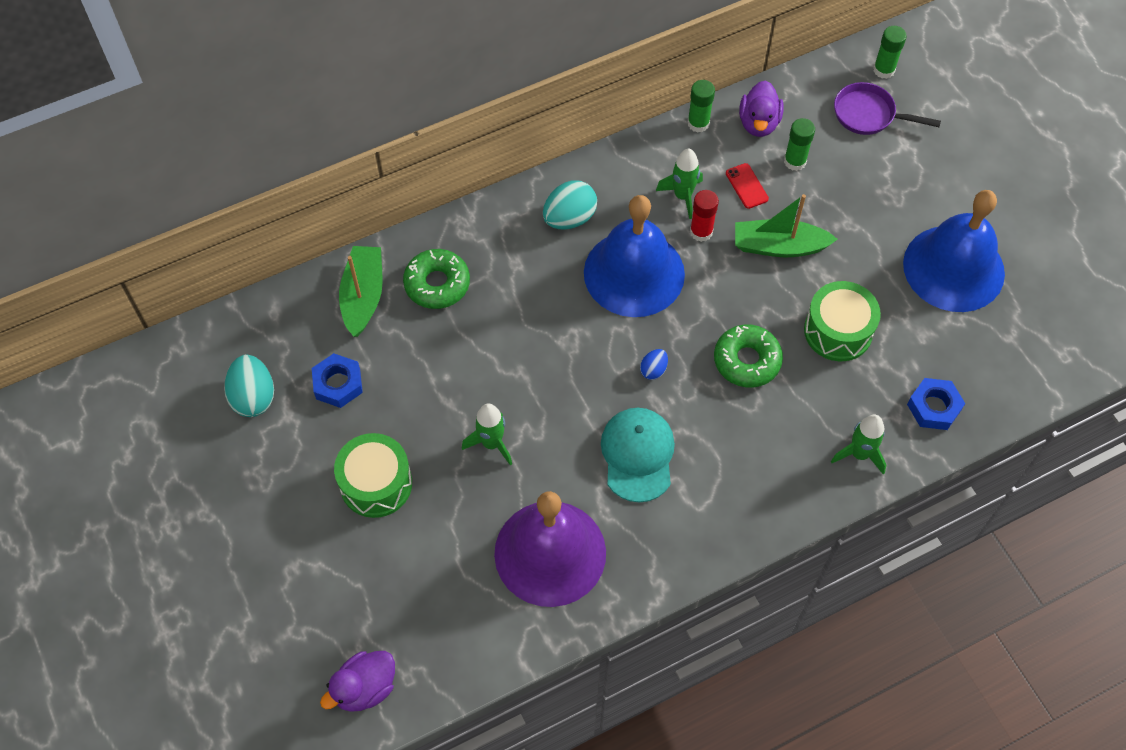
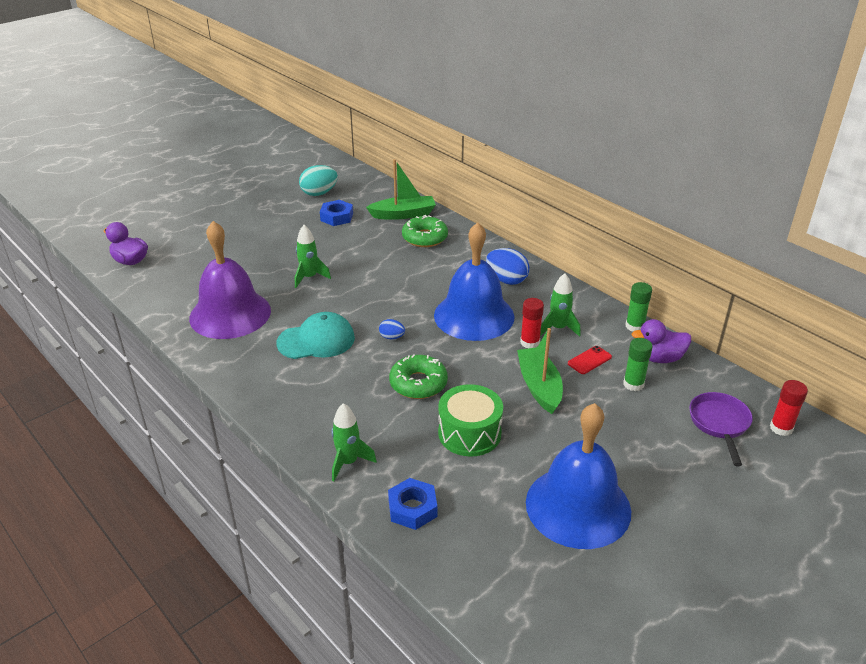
camera: 75 degrees right, 25 degrees down
(376, 484) = (270, 241): green drum -> none
(569, 218) = (506, 280): turquoise egg -> blue egg
(884, 70) = (781, 428): green glue stick -> red glue stick

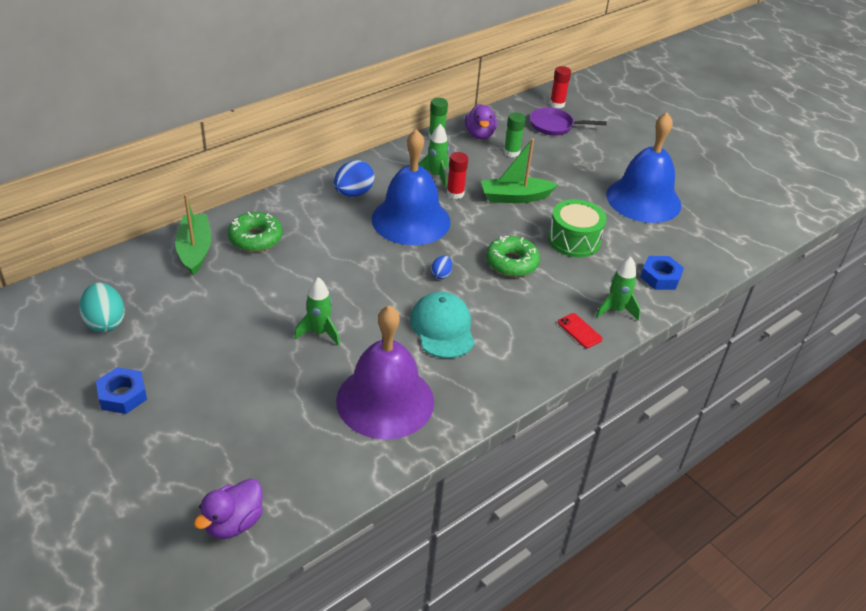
camera: 90 degrees left, 5 degrees up
(337, 217) = (180, 307): blue nut -> blue nut (122, 395)
(589, 360) = (481, 167): red phone -> red phone (579, 331)

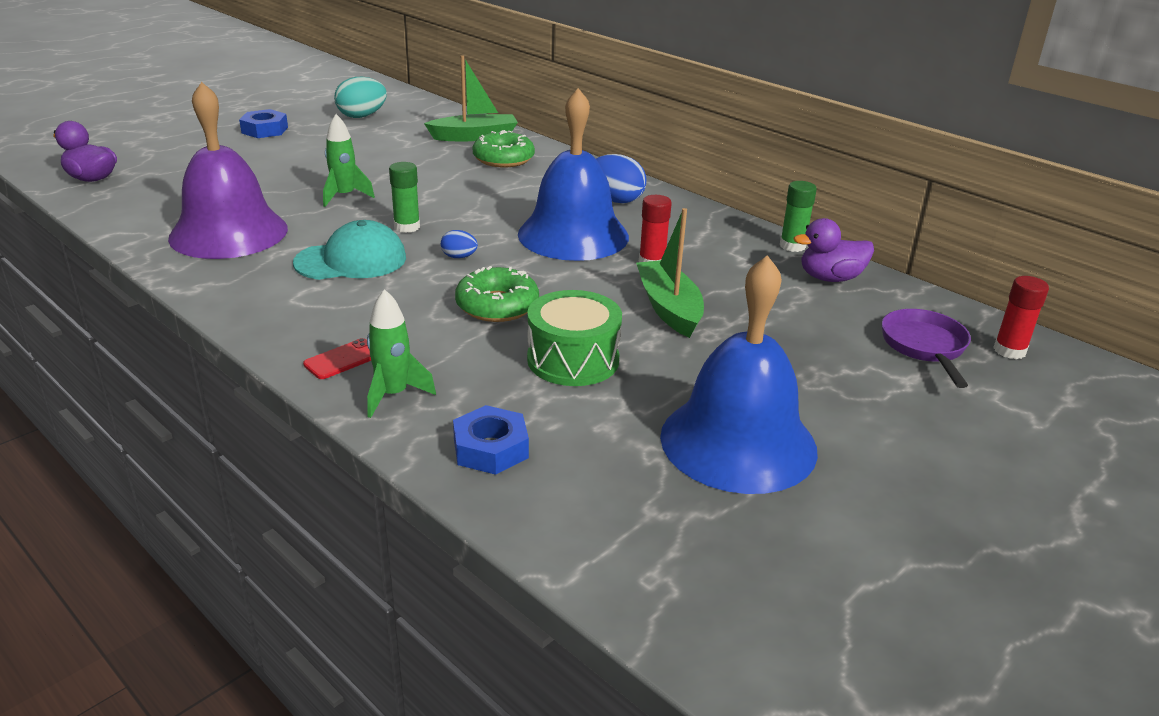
camera: 85 degrees right, 10 degrees down
(436, 175) = (689, 248): green rocket -> none
(511, 152) = (799, 305): green glue stick -> green glue stick (407, 227)

